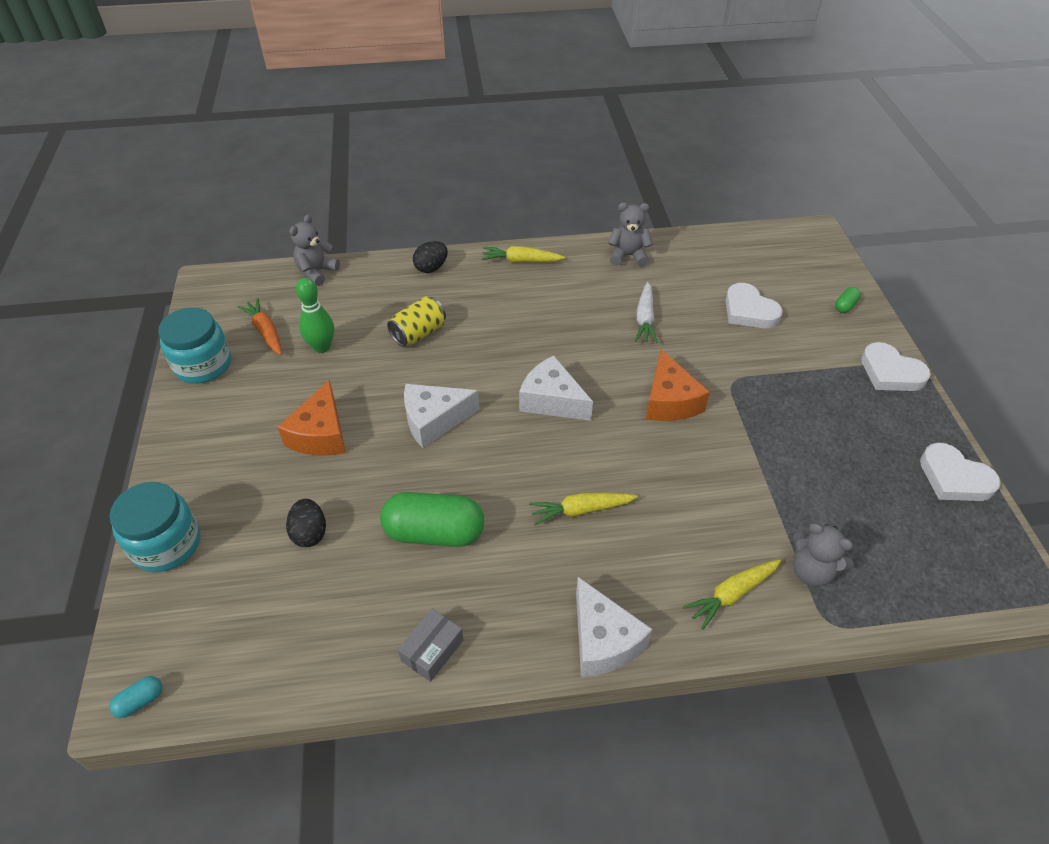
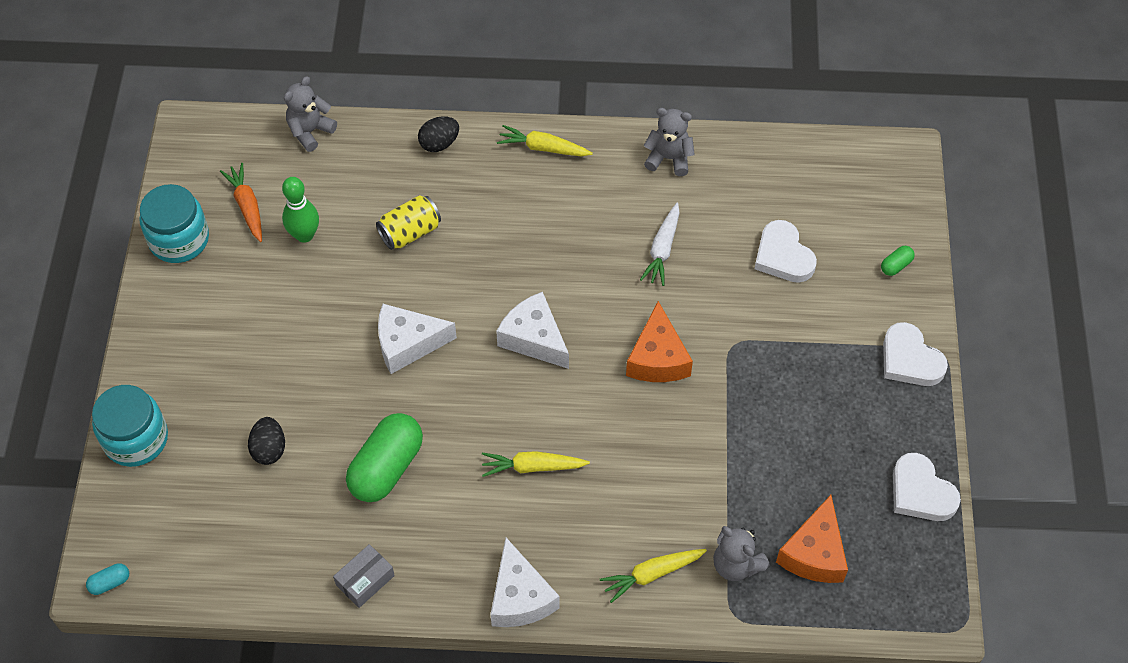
camera: 10 degrees right, 10 degrees up
(320, 434) = (291, 342): orange cheese -> orange cheese (814, 553)
(434, 533) = (386, 467): green capsule -> green capsule turned 75 degrees counterclockwise

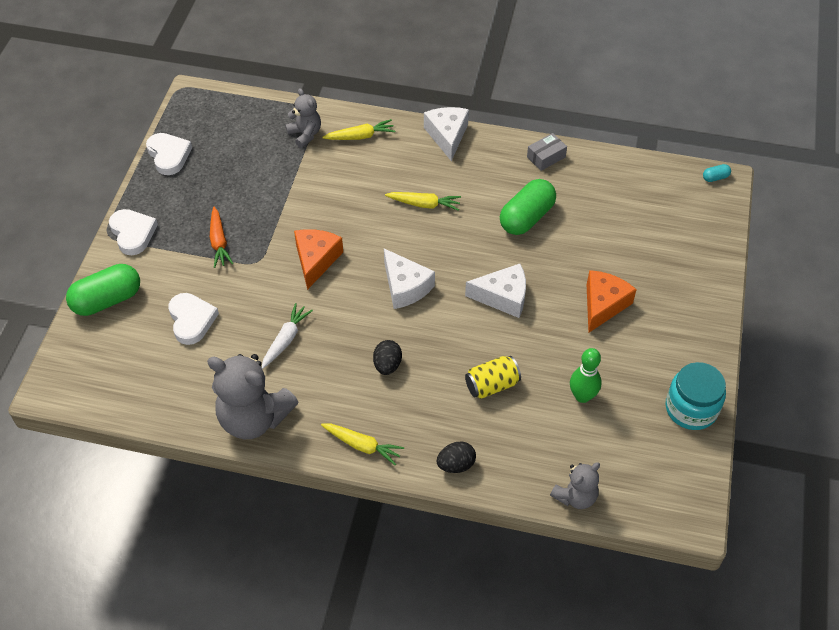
camera: 170 degrees left, 5 degrees down
(136, 439) = (709, 260): turquoise jar -> none
(247, 206) = (633, 430): orange carrot -> orange carrot (219, 242)
(269, 449) = (610, 240): black egg -> black egg (387, 365)
(669, 158) = (254, 418): grey teddy bear -> grey teddy bear, size x1.82
(814, 553) = (253, 133): orange cheese -> orange cheese (603, 305)
(896, 265) = (107, 300): green capsule -> green capsule, size x2.35

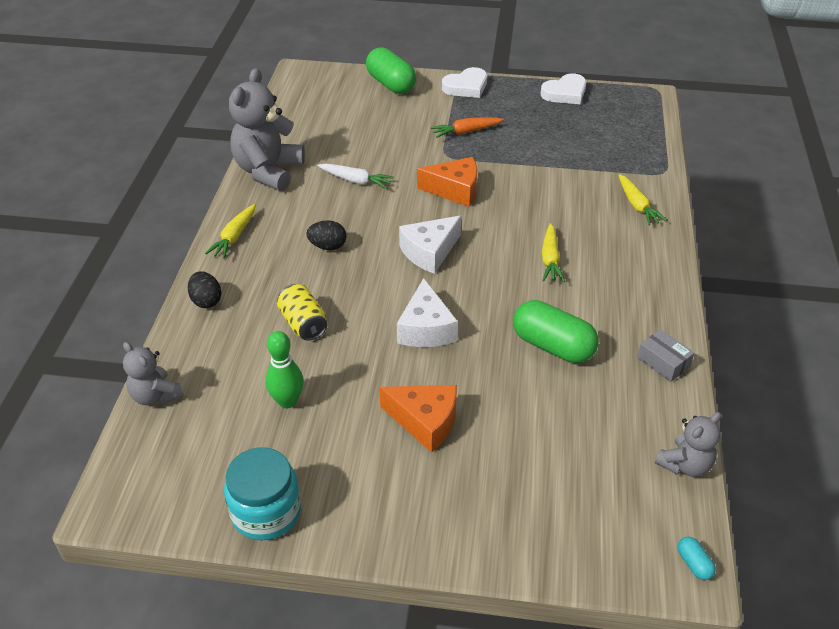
camera: 85 degrees right, 10 degrees down
(191, 320) = (373, 127): white heart -> none
(305, 134) = (624, 168): grey teddy bear -> grey teddy bear (685, 465)
(447, 136) = (665, 272): white cheese -> none

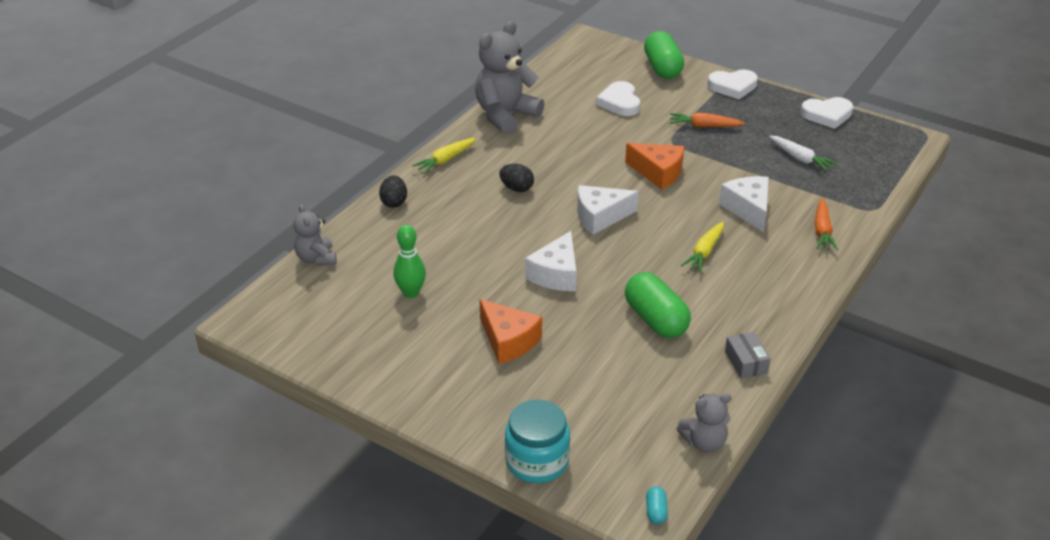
camera: 25 degrees right, 5 degrees down
(266, 512) = (348, 362): turquoise jar -> turquoise jar (537, 461)
(303, 324) = (459, 241): yellow can -> none
(355, 181) = (575, 142): white carrot -> white carrot (800, 158)
(373, 128) = (620, 102): none -> white heart
(559, 203) = (748, 209): none -> white cheese
(637, 205) = (822, 231): yellow carrot -> orange carrot

